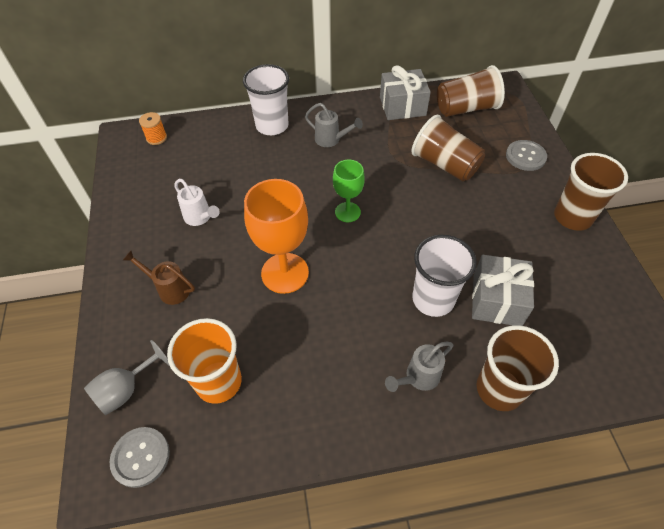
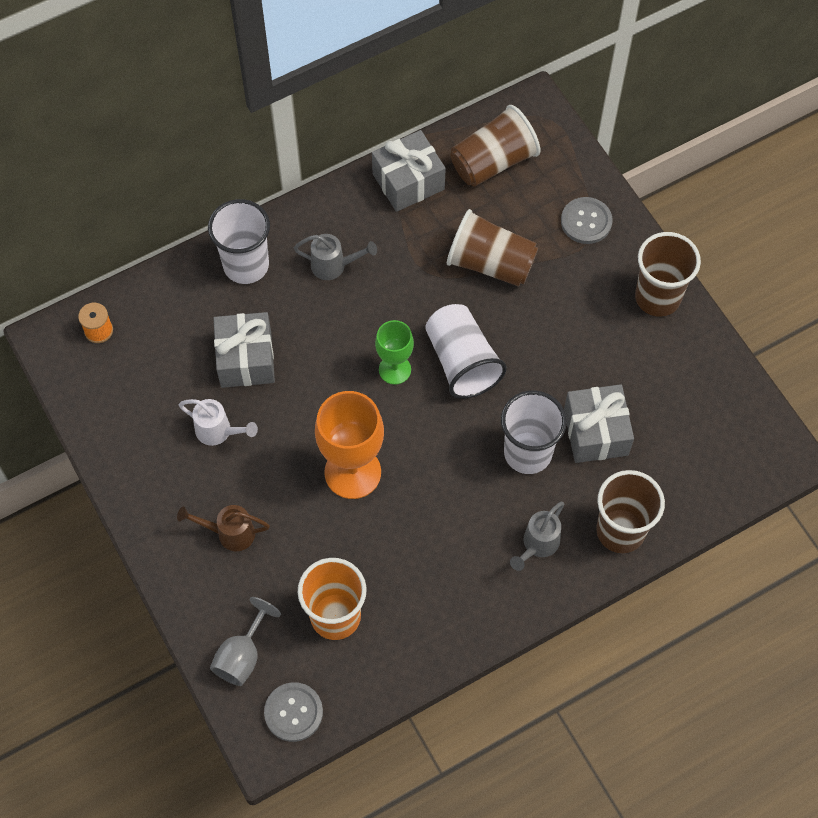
camera: 20 degrees left, 10 degrees up
(243, 178) = (246, 359): none -> grey gift
(401, 220) = (462, 362): none -> white cup

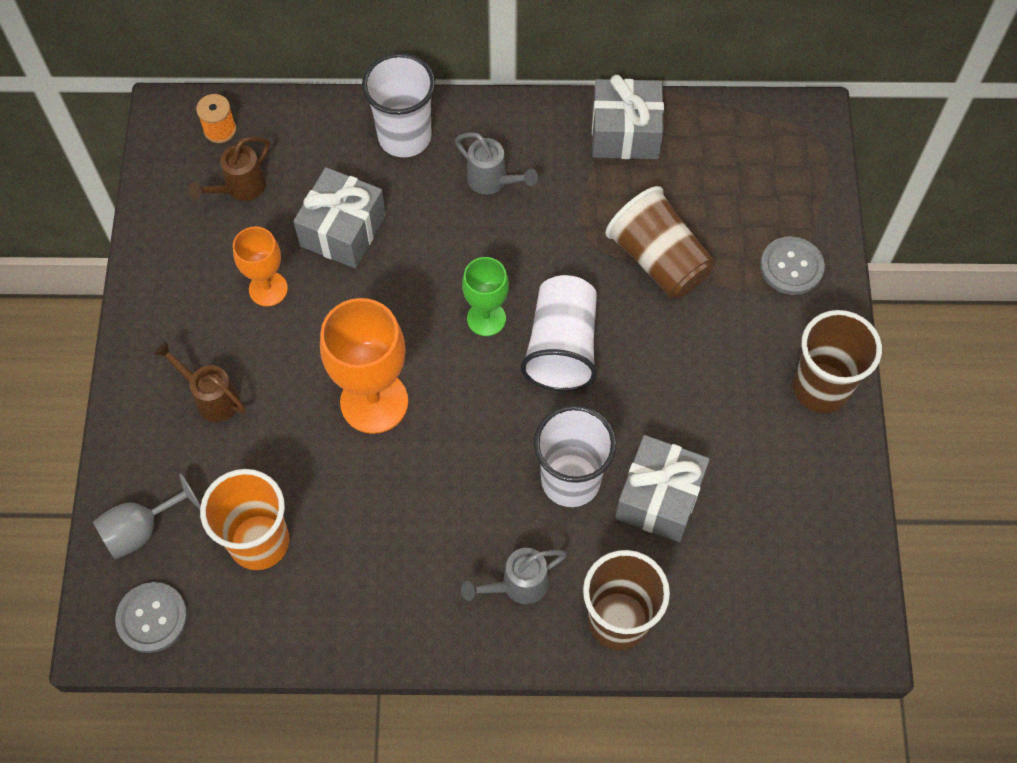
camera: 30 degrees right, 0 degrees up
(145, 367) = (240, 188): none -> brown watering can
(218, 431) = (268, 289): white watering can -> orange goblet
(493, 162) = (729, 156): brown cup -> none

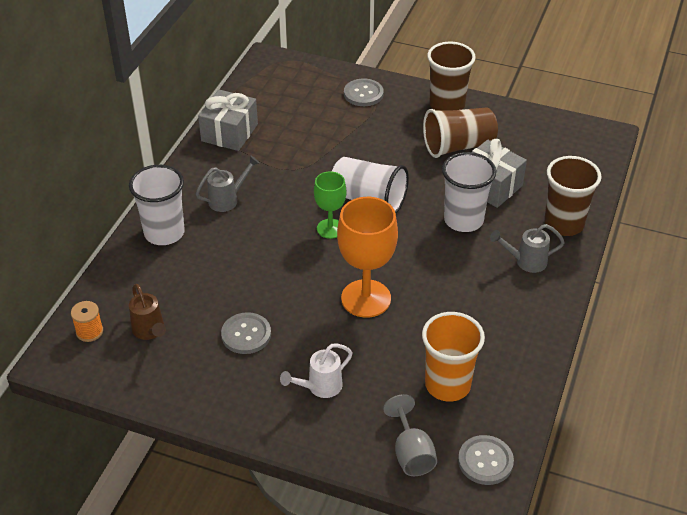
camera: 70 degrees left, 20 degrees down
(211, 397) = (320, 387): brown watering can -> white watering can
(268, 289) = (246, 334): orange goblet -> grey button
(343, 230) = (221, 283): grey gift -> none
(518, 585) = (526, 261): grey watering can -> grey watering can turned 90 degrees clockwise
(658, 259) = (329, 143): brown cup -> brown cup (458, 146)

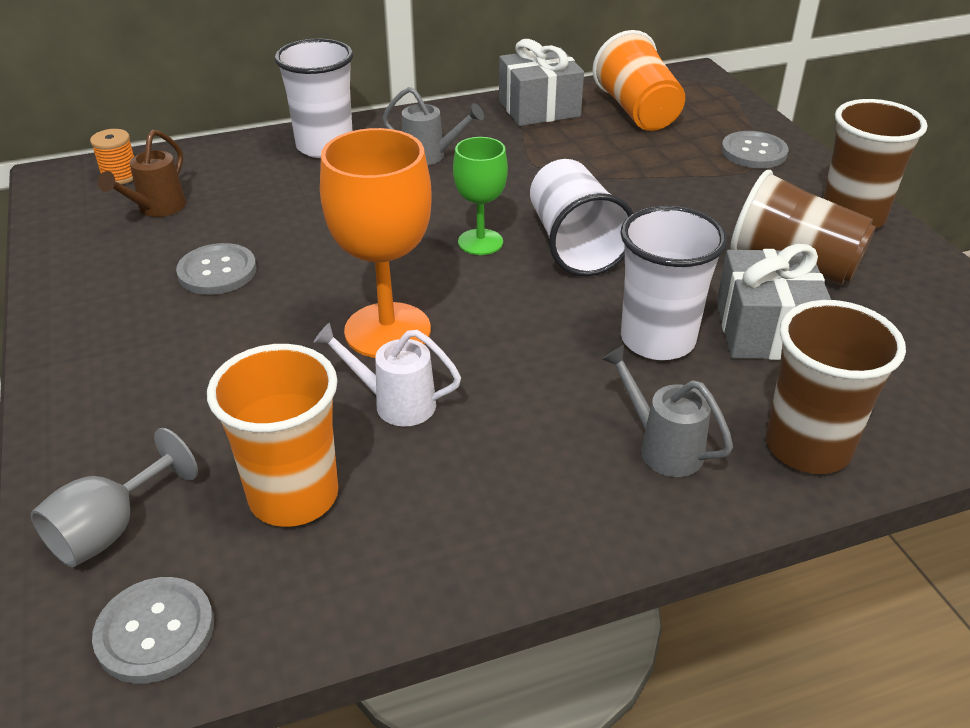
camera: 50 degrees right, 5 degrees down
(278, 102) = (637, 111): none -> orange cup
(320, 387) = (176, 373): white watering can -> white watering can (395, 403)

